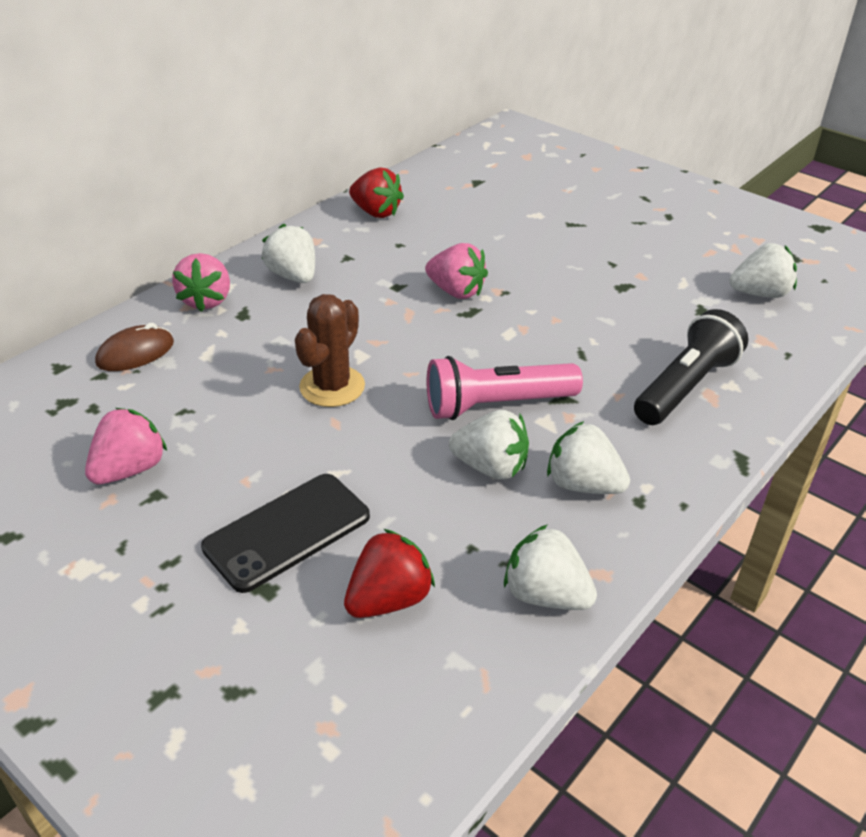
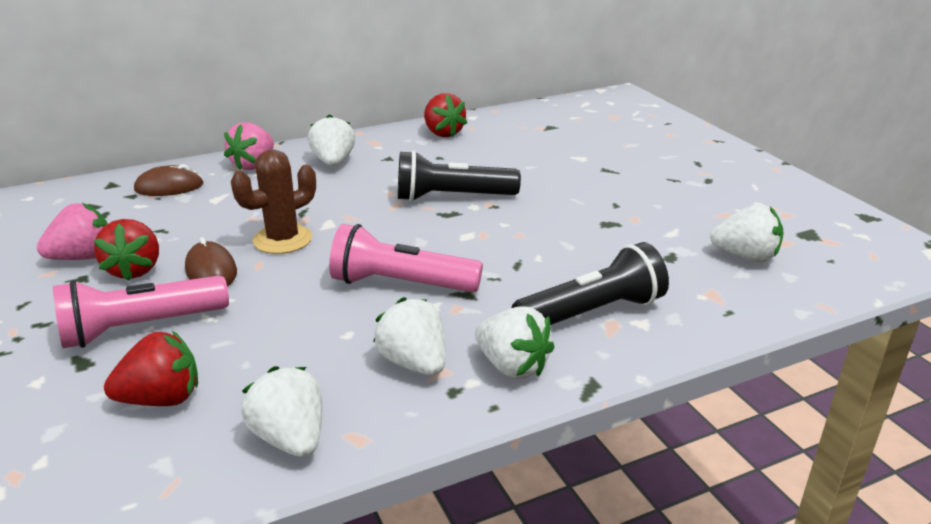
camera: 25 degrees right, 10 degrees down
(207, 468) = (134, 270): none -> red strawberry
(287, 531) = (141, 328): black phone -> pink flashlight
(293, 444) = (211, 270): none -> brown mouse
(456, 291) = (452, 197): pink strawberry -> black flashlight
(491, 467) = (347, 328): white strawberry -> white strawberry (512, 366)

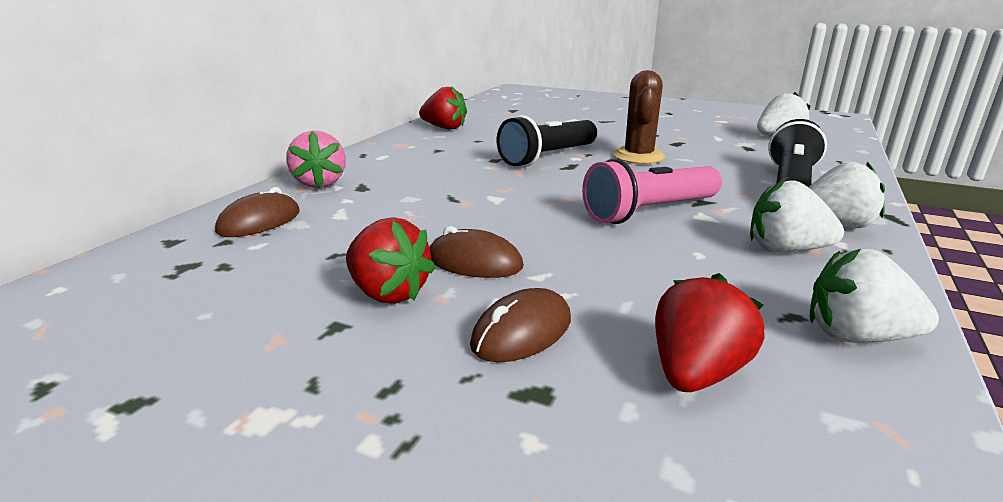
camera: 40 degrees left, 5 degrees down
(83, 257) = (292, 308): pink strawberry -> none
(141, 328) = (522, 332): pink flashlight -> brown mouse
(282, 239) = (484, 219): brown cactus -> brown cactus (638, 156)
(333, 162) = (396, 163): white strawberry -> none

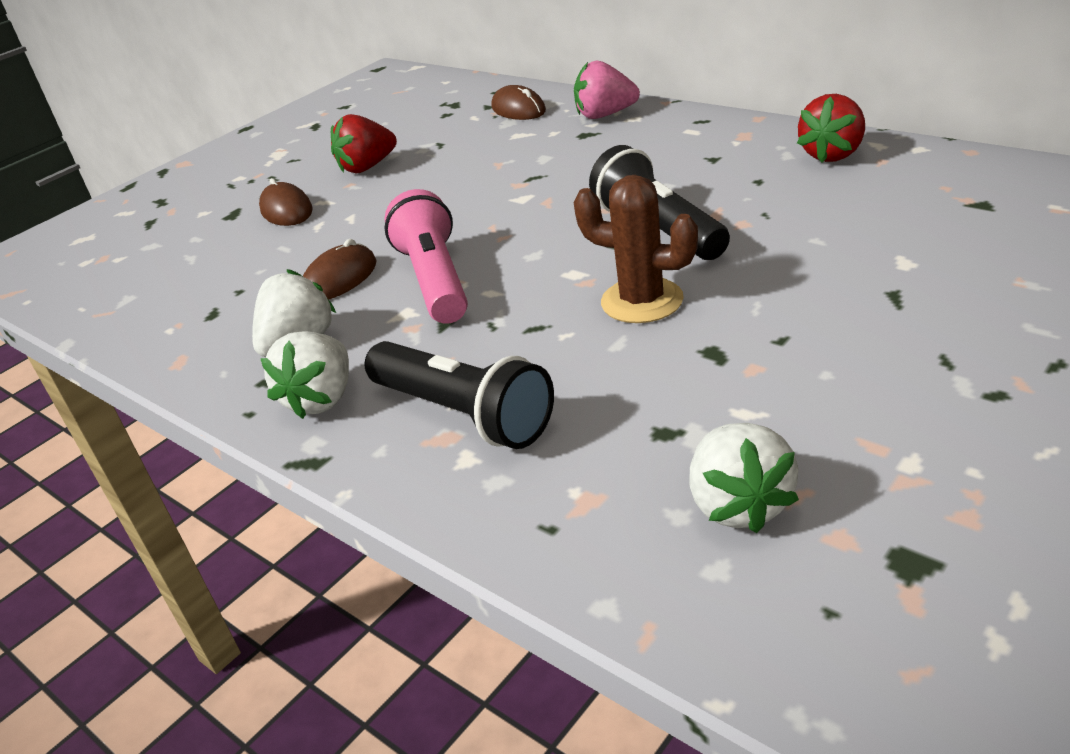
camera: 110 degrees right, 10 degrees up
(474, 262) = (389, 192): brown mouse -> brown mouse (339, 279)
(696, 373) = (199, 262): red strawberry -> none
(856, 336) = (168, 333): white strawberry -> none

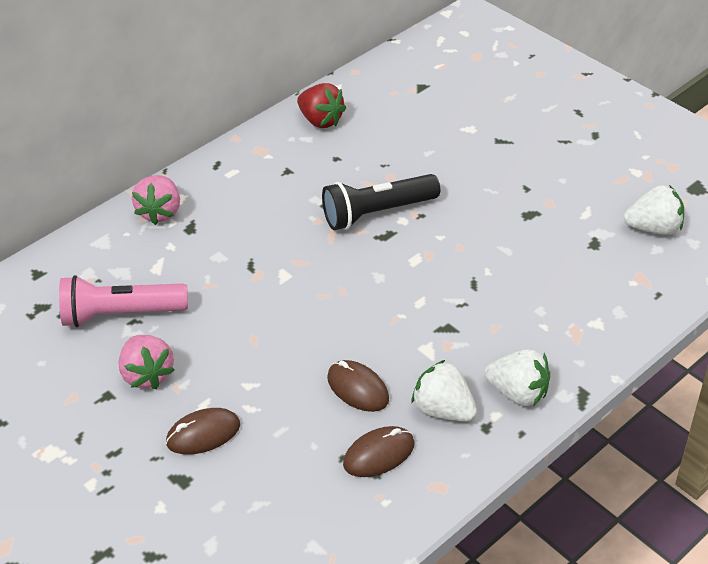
camera: 85 degrees left, 10 degrees up
(367, 167) = (148, 374): red strawberry -> pink strawberry
(435, 280) = (389, 331): pink flashlight -> pink flashlight (121, 314)
(463, 414) = (555, 322): black flashlight -> none
(518, 109) = (98, 263): brown mouse -> brown mouse (379, 454)
(642, 301) = (464, 233): brown cactus -> none

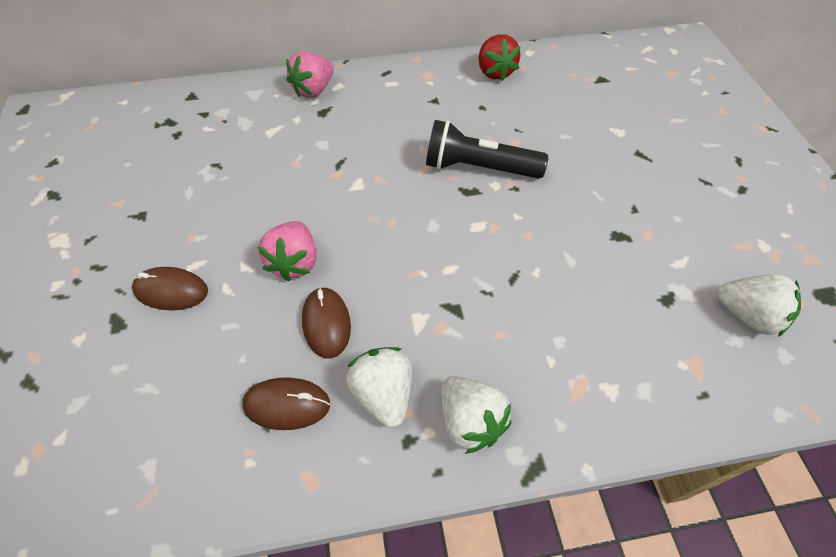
camera: 30 degrees right, 10 degrees up
(121, 314) = (213, 155): pink flashlight -> none
(148, 374) = (183, 214): pink strawberry -> pink strawberry (295, 262)

